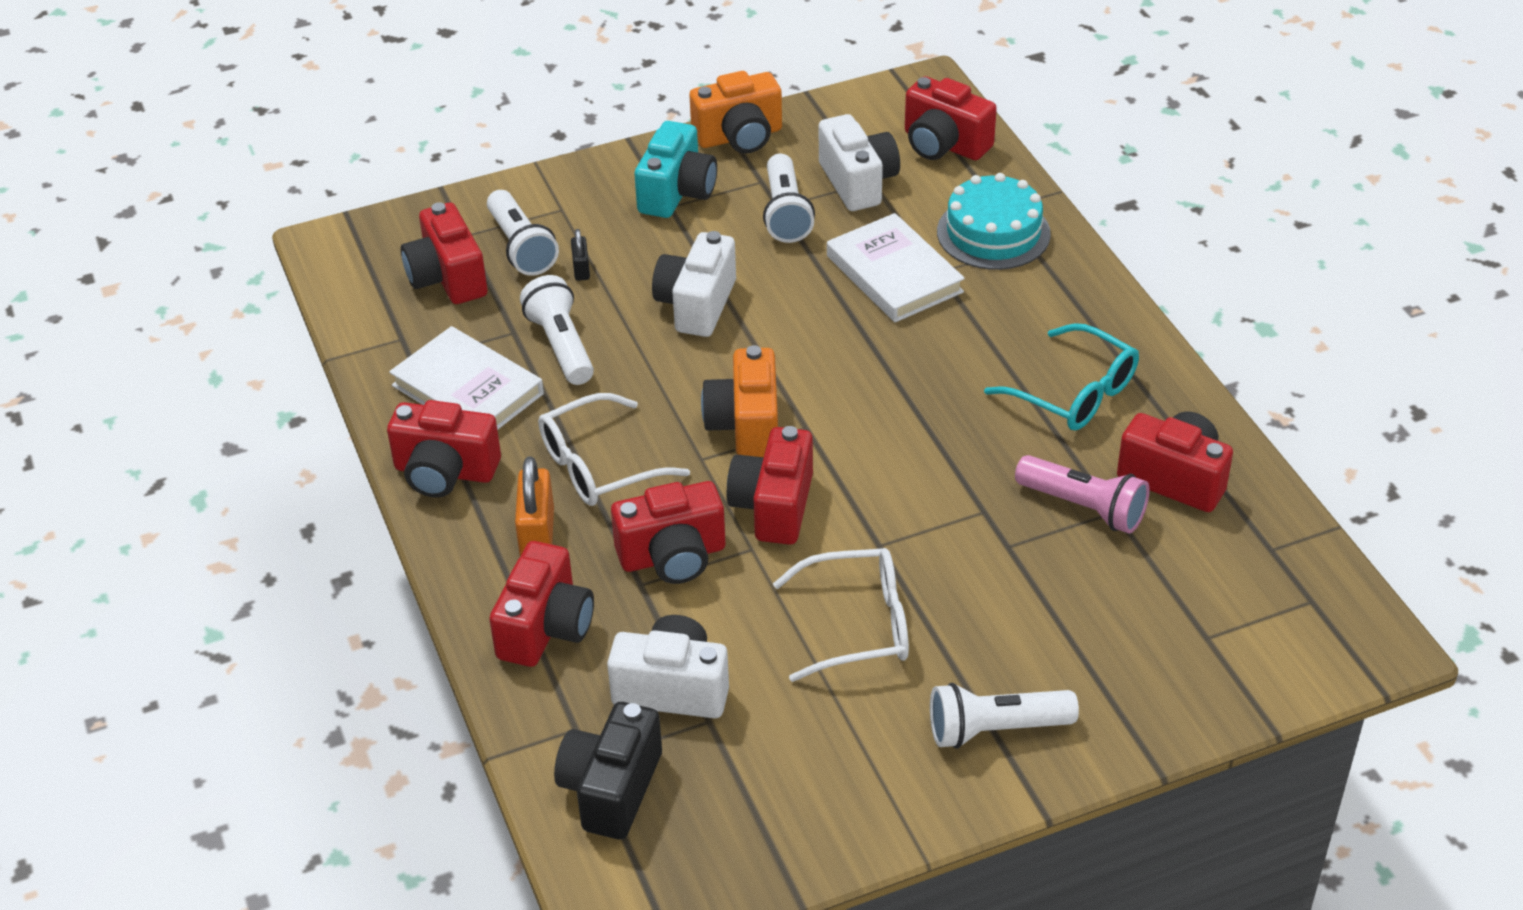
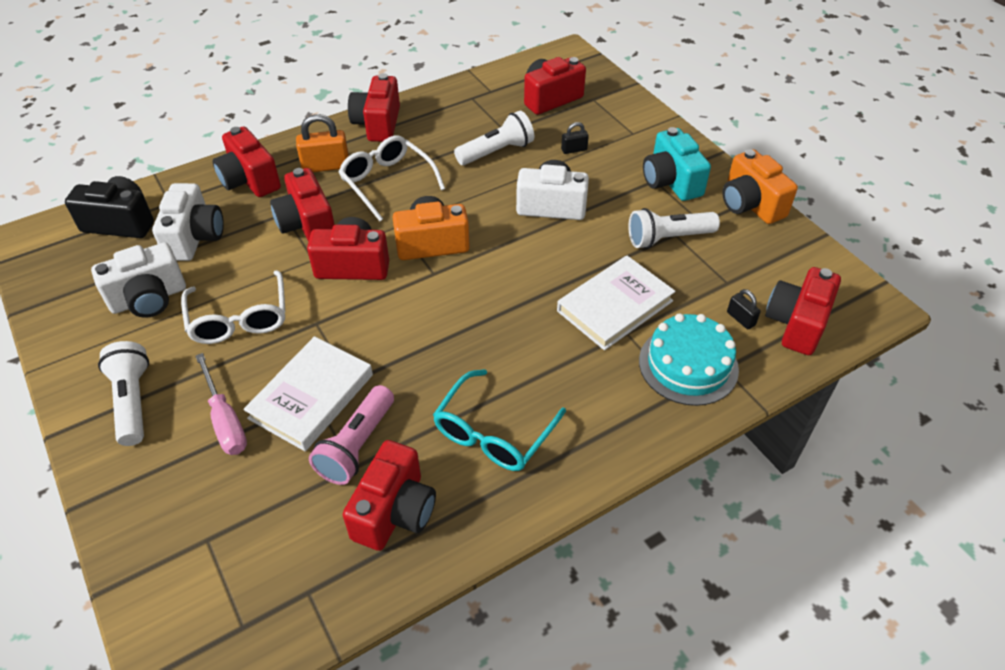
camera: 80 degrees right, 5 degrees up
(468, 389) = (449, 121): white book -> white book (311, 396)
(521, 247) = (588, 122): white flashlight -> none
(545, 628) = (250, 180): red camera -> red camera turned 45 degrees clockwise
(677, 192) = (671, 181): turquoise camera -> turquoise camera turned 60 degrees clockwise
(858, 182) = (722, 275): white camera -> white camera (149, 298)
(930, 182) = (740, 319): none -> black padlock
(1036, 630) = (225, 420): none -> pink screwdriver

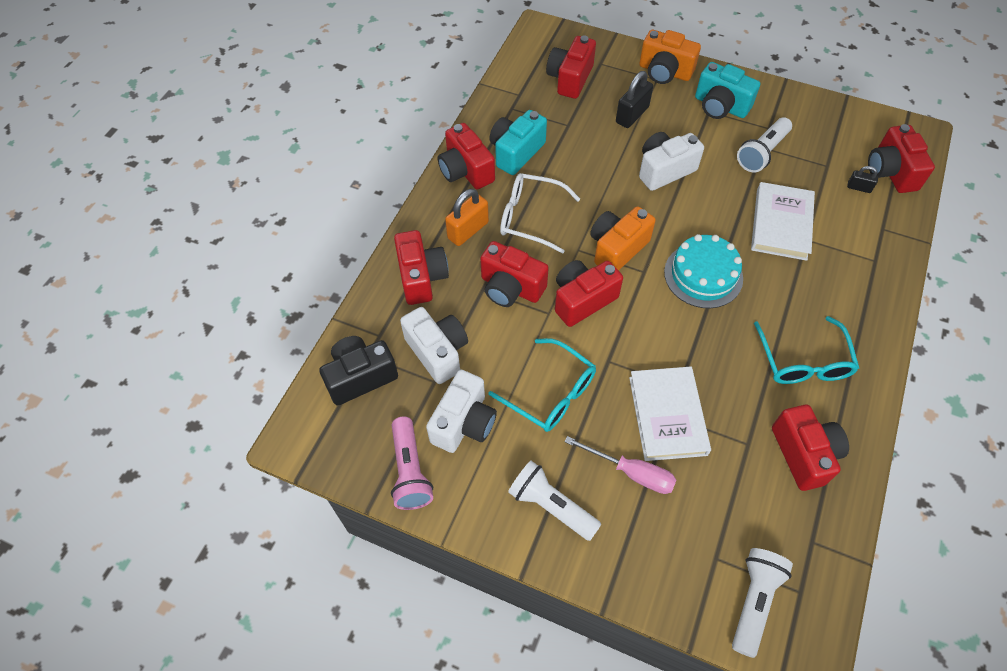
camera: 35 degrees left, 10 degrees up
(239, 319) = (551, 393): white glasses -> turquoise glasses
(250, 180) = (421, 277): red camera -> red camera turned 120 degrees counterclockwise
(357, 445) = (734, 428): pink flashlight -> pink flashlight (410, 471)
(435, 130) = (516, 152): none -> turquoise camera
(496, 152) = (580, 146): white flashlight -> white flashlight (754, 601)
(574, 150) = (632, 115): black padlock -> black padlock, size x1.82
(688, 365) = (862, 239): turquoise cake -> turquoise cake (703, 275)
(750, 204) = (784, 97): orange camera -> orange camera (664, 72)

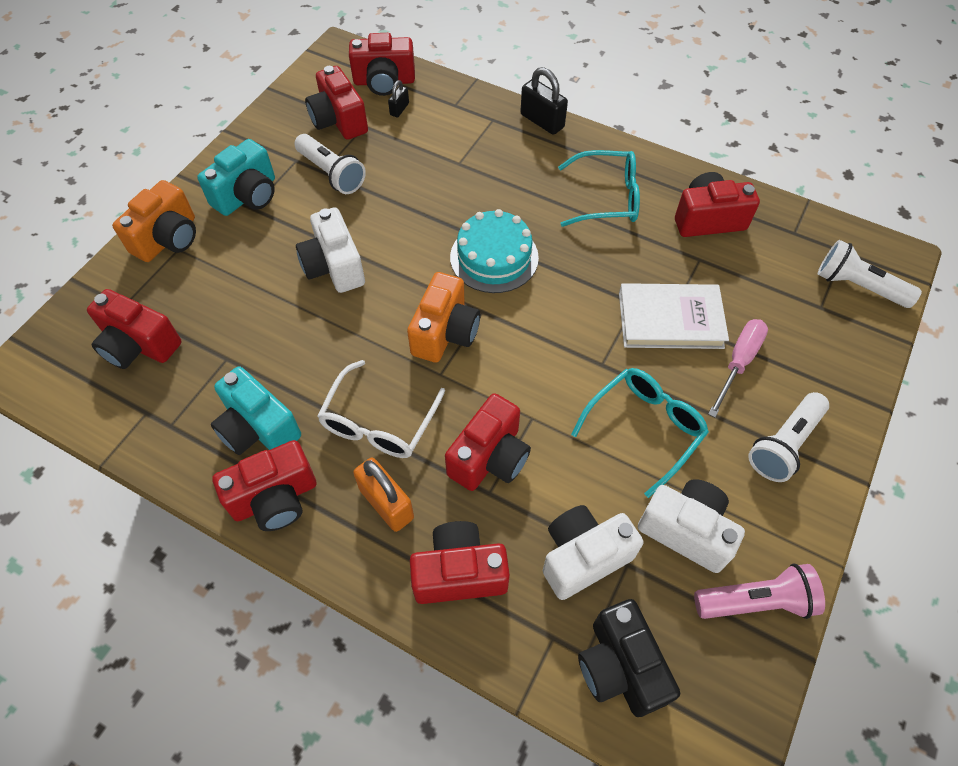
camera: 85 degrees left, 0 degrees up
(582, 300) = (516, 379): red camera -> red camera (339, 120)
(617, 248) = (445, 332): orange camera -> orange camera turned 120 degrees counterclockwise
(632, 115) = (232, 285): black padlock -> black padlock (542, 121)
(781, 224) = (435, 179): white book -> none

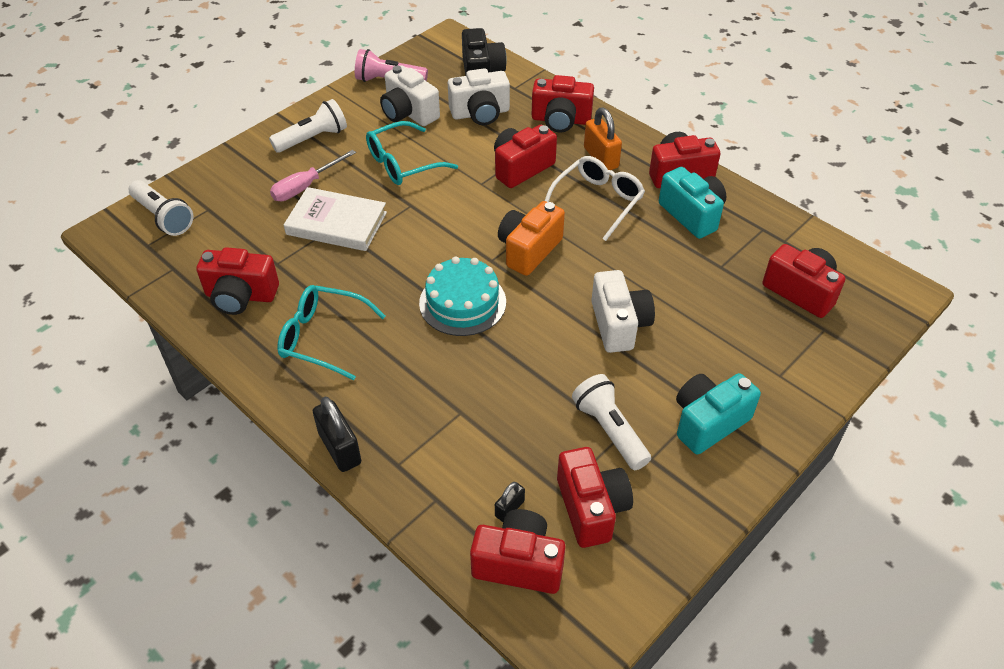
camera: 165 degrees left, 10 degrees down
(168, 239) = (792, 388): orange camera -> none

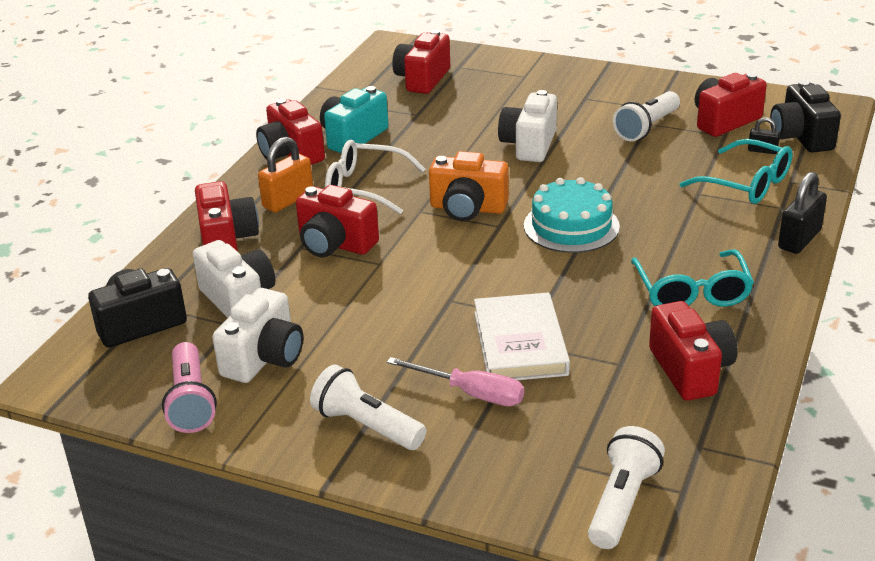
camera: 110 degrees left, 15 degrees down
(403, 163) = (376, 329): turquoise glasses -> turquoise glasses (746, 184)
(519, 563) = (801, 137): red camera -> black camera
(619, 324) = (529, 145): white camera -> white camera turned 45 degrees counterclockwise
(708, 422) = (599, 94): turquoise camera -> none

